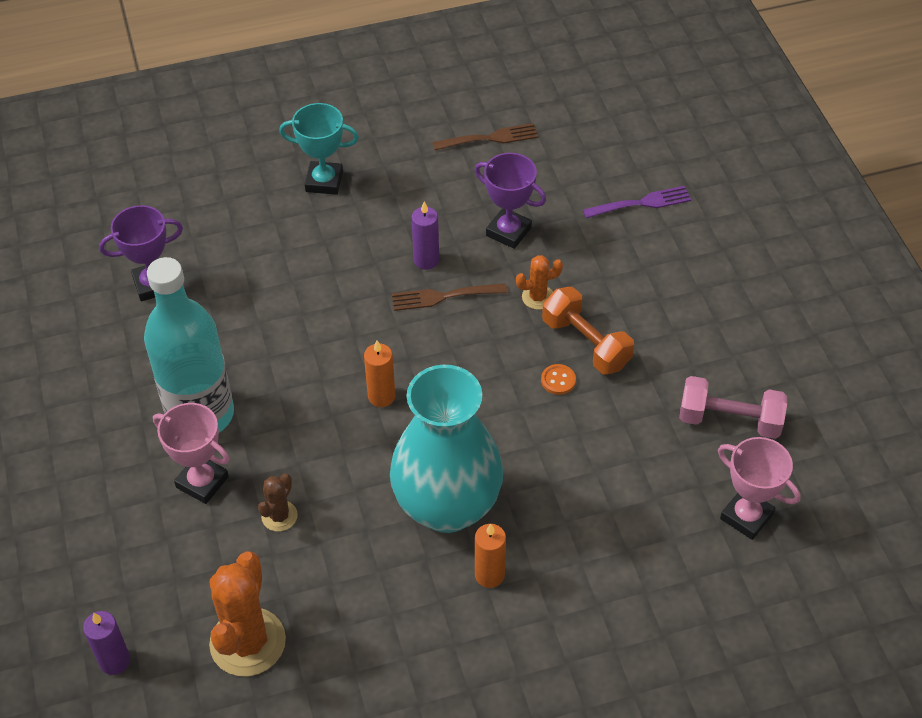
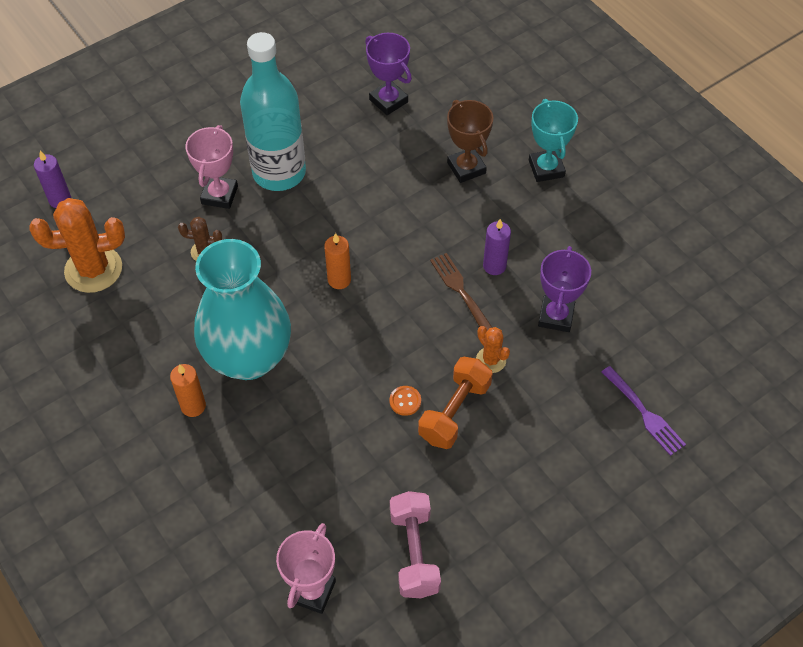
camera: 70 degrees right, 5 degrees up
(288, 245) = (466, 168): none -> brown trophy
(490, 138) = (661, 269): brown fork -> none

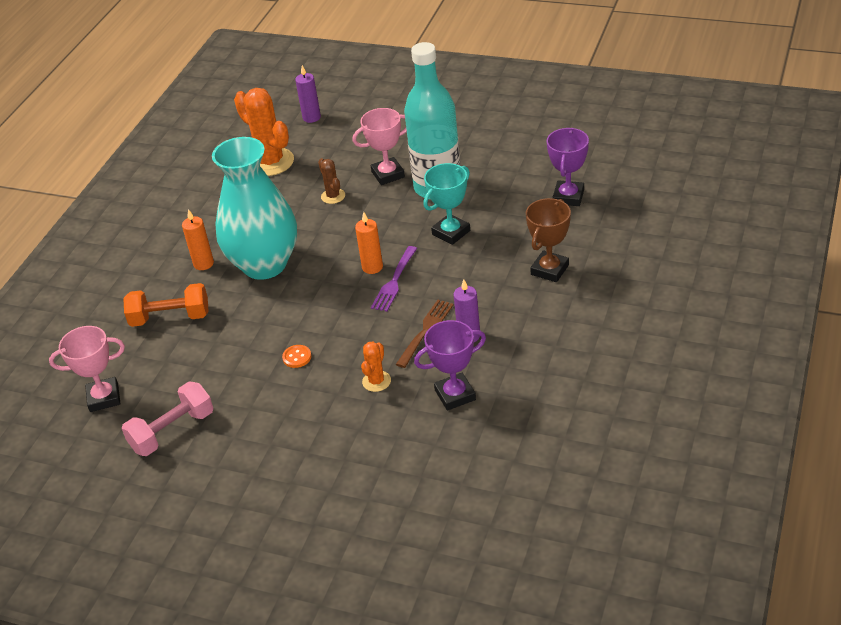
camera: 60 degrees right, 15 degrees down
(454, 412) = (311, 387): orange dumbbell -> orange dumbbell (170, 318)
(546, 168) = (601, 311): turquoise trophy -> turquoise trophy (451, 232)
(644, 413) = (409, 496): purple fork -> purple fork (394, 281)

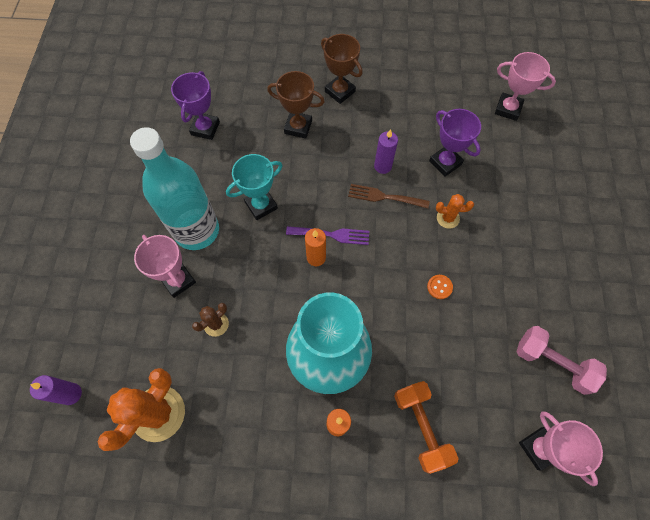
camera: 110 degrees left, 25 degrees up
(451, 232) = (261, 205): turquoise trophy -> turquoise trophy turned 60 degrees counterclockwise
(523, 483) = (508, 109): none -> pink trophy
(568, 197) = (205, 128): purple trophy -> purple trophy turned 75 degrees counterclockwise
(597, 312) = (340, 91): none -> brown trophy

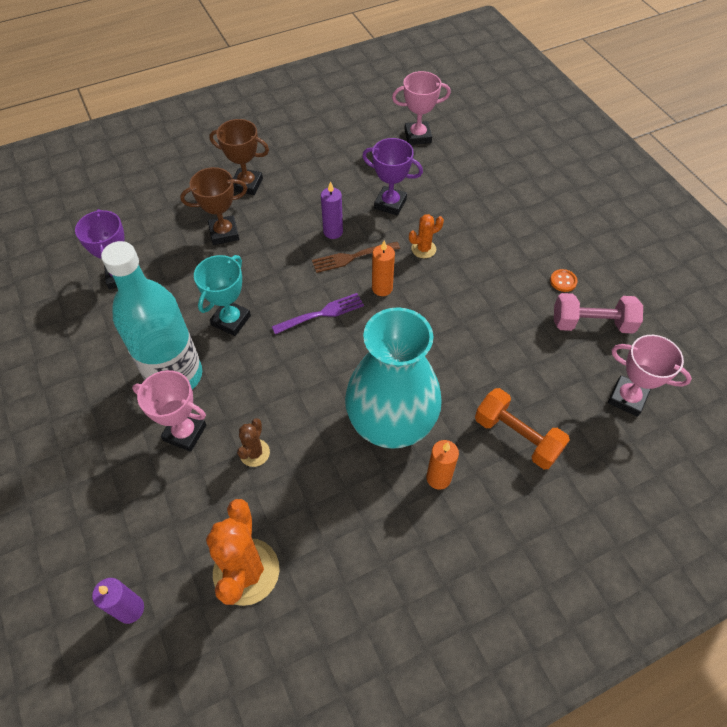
camera: 30 degrees left, 10 degrees down
(316, 257) = (319, 341): orange candle -> orange candle (382, 288)
(439, 287) = (454, 310): orange button -> orange button (563, 281)

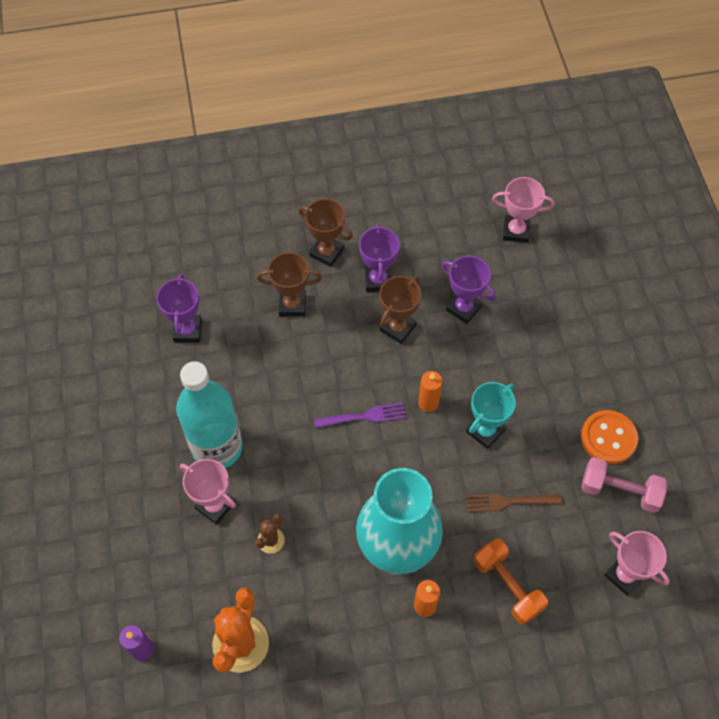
camera: 15 degrees right, 5 degrees up
(231, 320) = (278, 403): turquoise trophy -> turquoise trophy (485, 431)
(302, 197) = (378, 280): none -> purple trophy
(333, 232) = (398, 328): purple candle -> brown trophy
(352, 257) = (409, 361): brown fork -> brown fork (508, 502)
(423, 249) = (481, 369): orange cactus -> none
(563, 281) = (608, 438): orange button -> orange button, size x2.09

